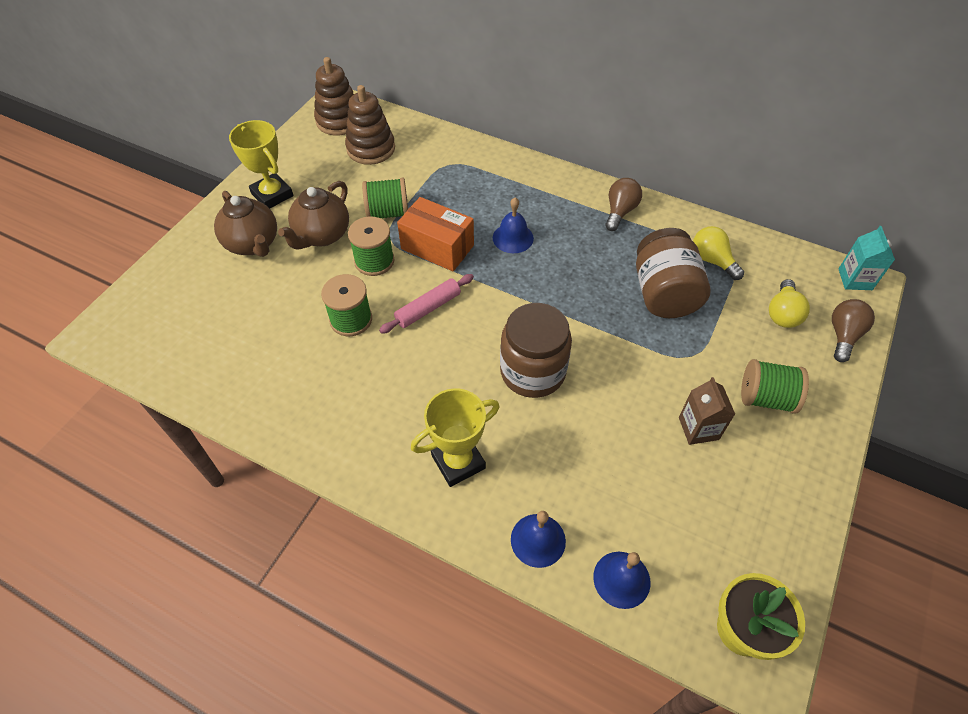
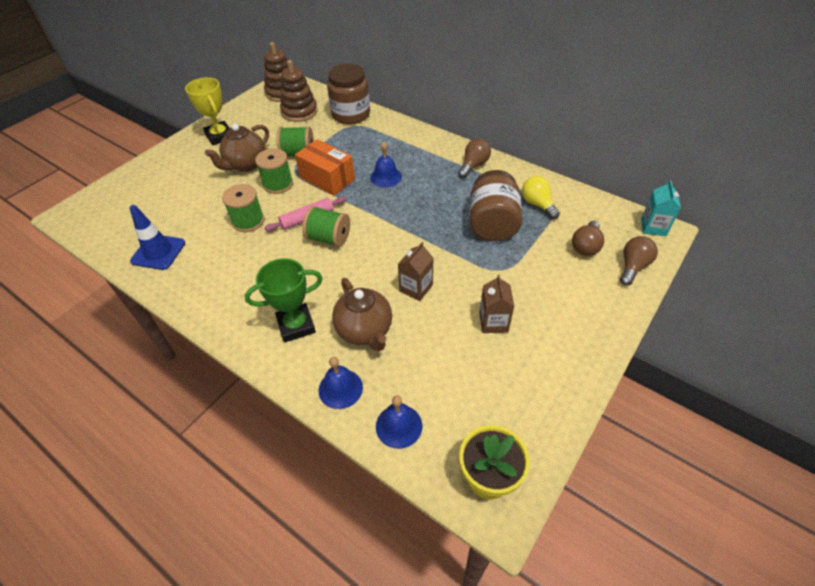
camera: 10 degrees right, 5 degrees down
(243, 377) = (158, 252): none -> blue traffic cone
(253, 244) = (195, 166): brown teapot -> brown teapot (365, 331)
(458, 462) = (296, 325): yellow trophy -> green trophy
(532, 372) = (373, 269): brown jar -> brown jar (351, 114)
(593, 393) = (416, 288): none -> brown carton
(765, 398) = (555, 306): green spool -> green spool (329, 238)
(782, 313) = (585, 246): yellow light bulb -> brown light bulb

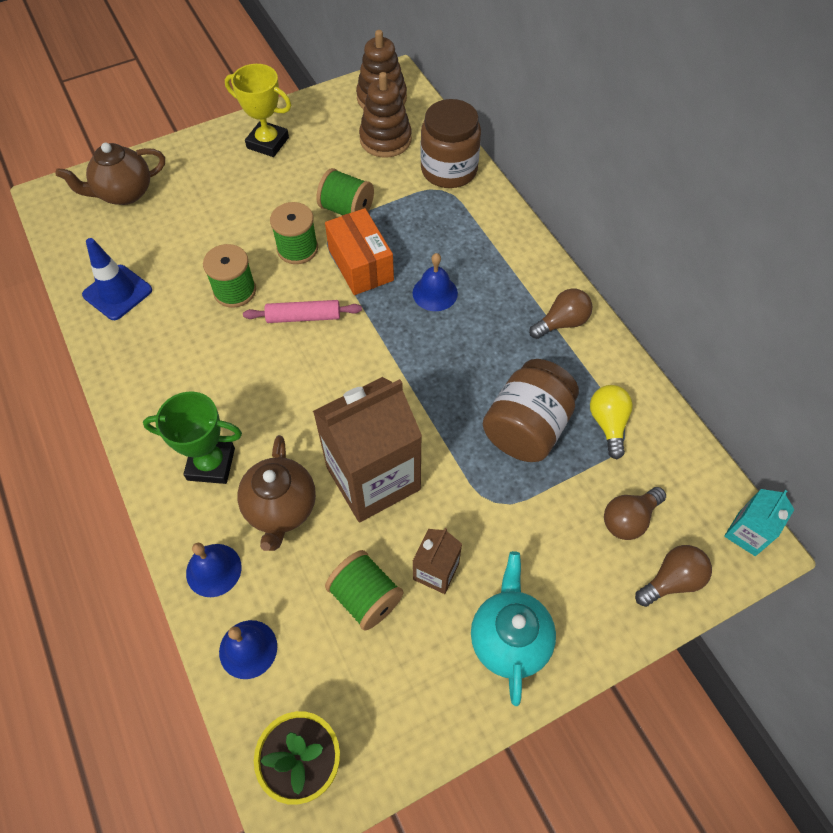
camera: 25 degrees right, 10 degrees up
(219, 136) = (268, 143): yellow trophy -> yellow trophy turned 60 degrees counterclockwise
(246, 165) = (275, 202): brown teapot -> brown teapot (124, 193)
(329, 238) = (312, 358): green spool -> green spool (365, 597)
(416, 288) = (373, 478): brown carton -> brown carton, size x2.12
(566, 339) = (509, 639): none -> turquoise teapot

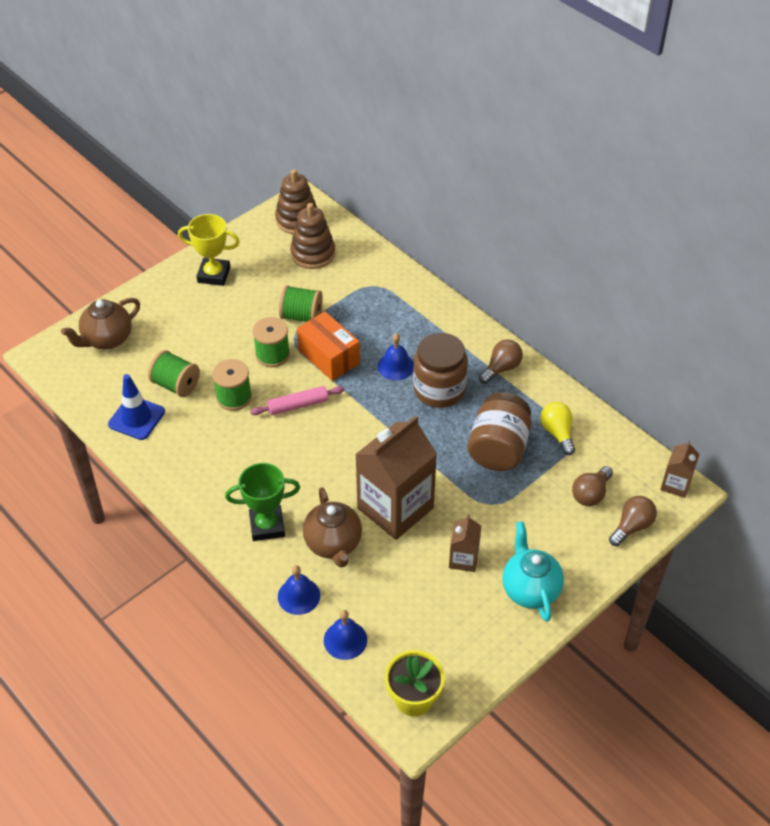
camera: 15 degrees left, 10 degrees down
(365, 597) = (418, 587): green spool -> green spool (176, 385)
(449, 170) = (374, 268): brown jar -> brown jar (439, 389)
(747, 533) = (675, 484): turquoise carton -> brown carton

